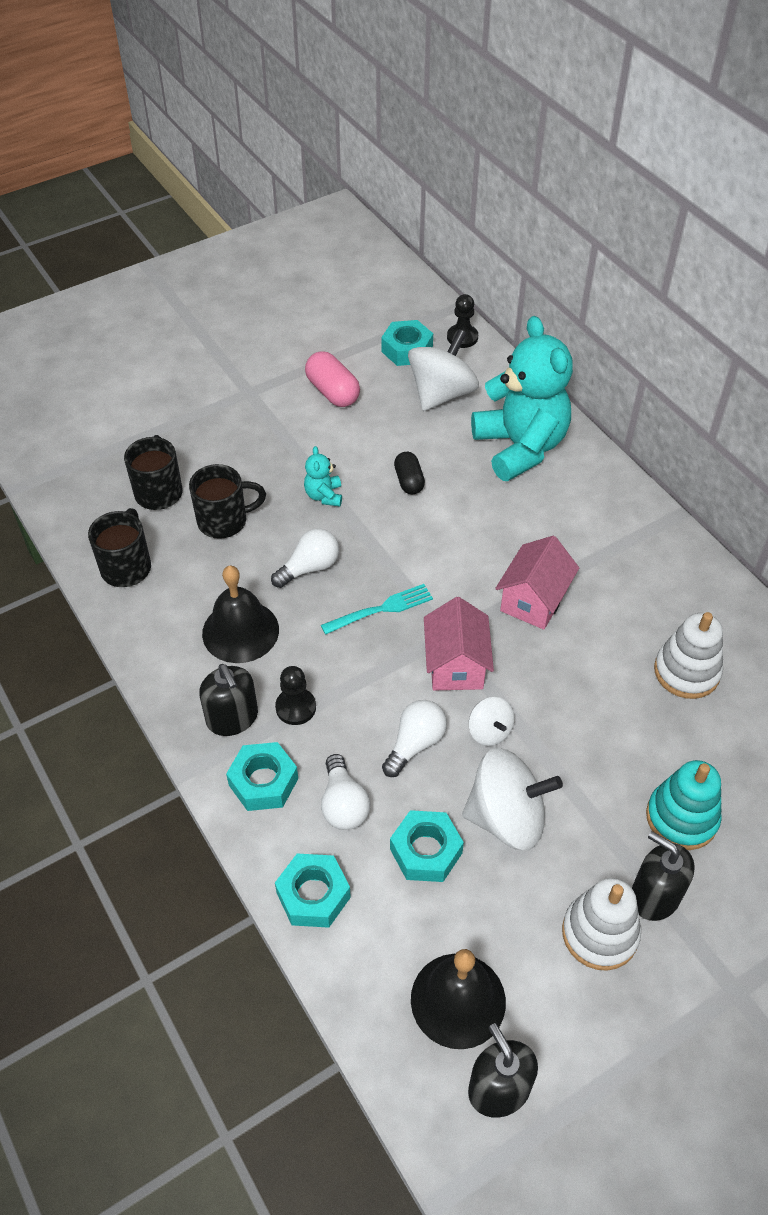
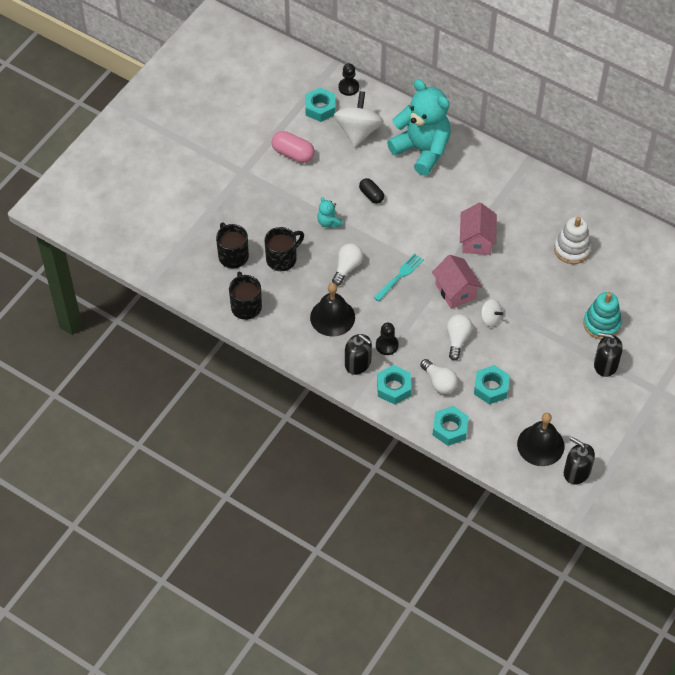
camera: 25 degrees left, 5 degrees up
(507, 817) = (520, 357): white spinning top -> none
(600, 933) = (588, 391): white stacking toy -> none

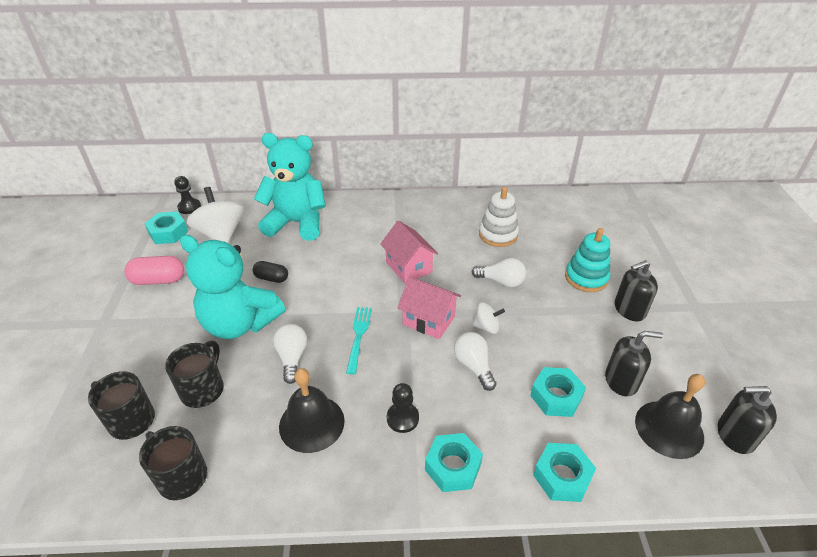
camera: 35 degrees left, 15 degrees down
(329, 222) = (240, 323): turquoise teddy bear -> turquoise teddy bear, size x2.46
(358, 363) = (384, 463): black soap dispenser -> black soap dispenser (621, 381)
(439, 382) = (498, 425): white light bulb -> white light bulb (501, 281)

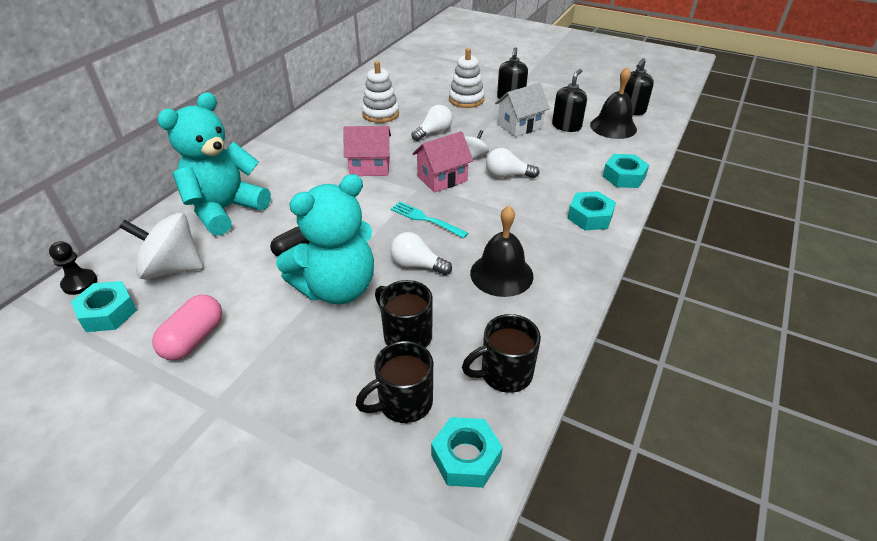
camera: 60 degrees left, 0 degrees up
(402, 418) = (531, 225): black pawn -> none
(556, 396) = (561, 154): turquoise nut -> turquoise nut (465, 457)
(578, 340) = (519, 126): none -> white house
(586, 278) = (466, 100): turquoise stacking toy -> white stacking toy

